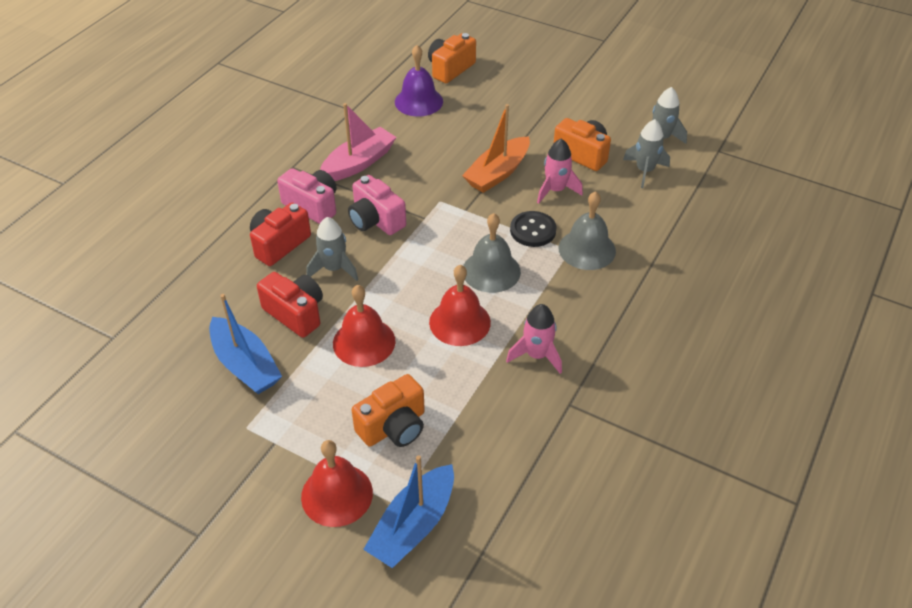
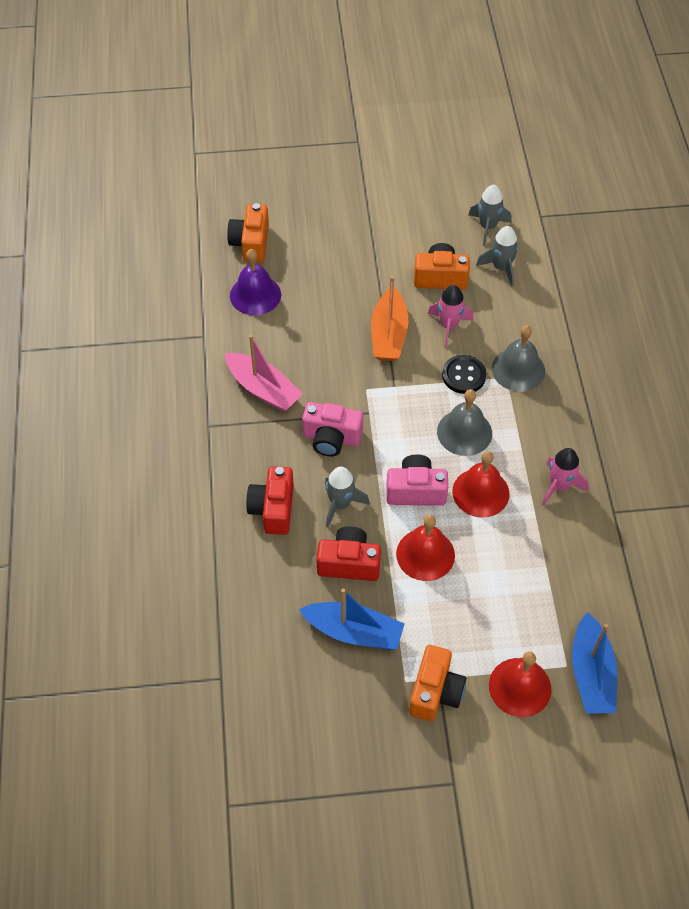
camera: 35 degrees left, 10 degrees up
(312, 206) = (265, 455): pink camera -> pink camera (416, 491)
(359, 163) = (263, 389): pink boat -> pink boat turned 120 degrees clockwise
(394, 427) = (511, 609): orange camera -> orange camera (435, 692)

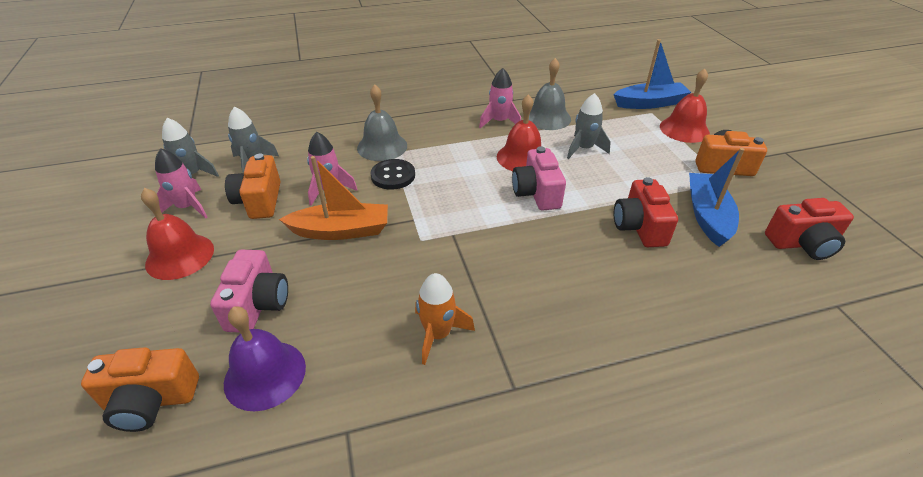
camera: 100 degrees left, 15 degrees down
(263, 389) = (438, 334): pink boat -> orange rocket
(273, 509) = (609, 295): red camera -> red camera (802, 244)
(331, 438) = (495, 259): pink camera -> pink camera (258, 305)
(340, 504) = (576, 241): grey rocket -> grey rocket (584, 149)
(425, 554) = (601, 182): red bell -> red bell (180, 256)
(439, 231) = (188, 207): none -> pink rocket
(464, 432) = (460, 170): grey bell -> grey bell (547, 117)

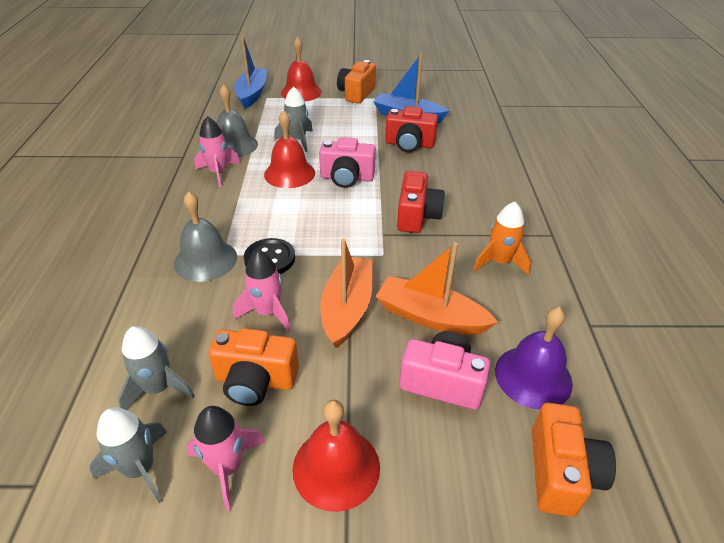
camera: 75 degrees left, 0 degrees up
(339, 286) = (430, 317): none -> orange boat
(802, 244) = (446, 96): red camera -> red camera (417, 216)

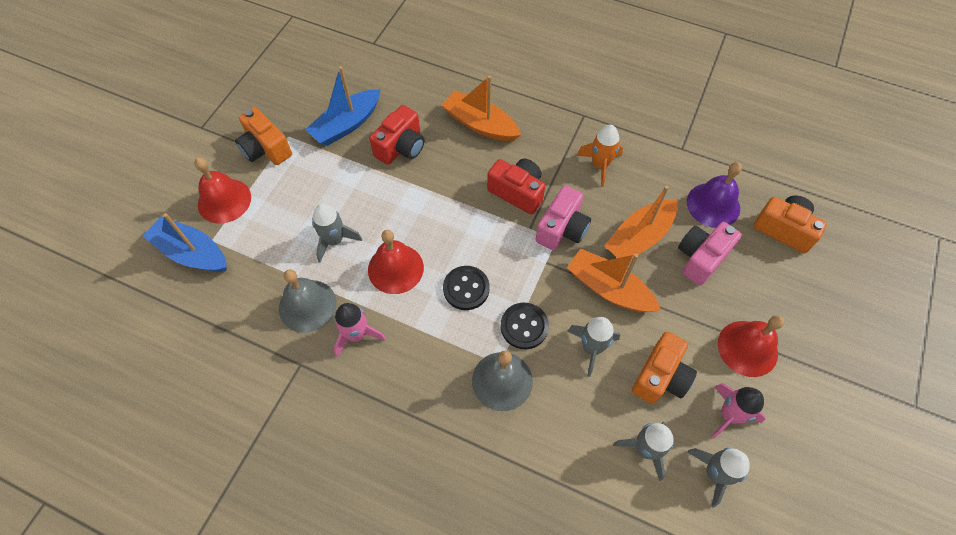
camera: 65 degrees left, 20 degrees up
(267, 312) = (591, 348): pink rocket -> grey rocket
(291, 214) = (466, 288): none -> black button
(347, 178) = (430, 222): pink camera -> pink camera (562, 229)
(473, 176) = (480, 124): none -> orange boat

